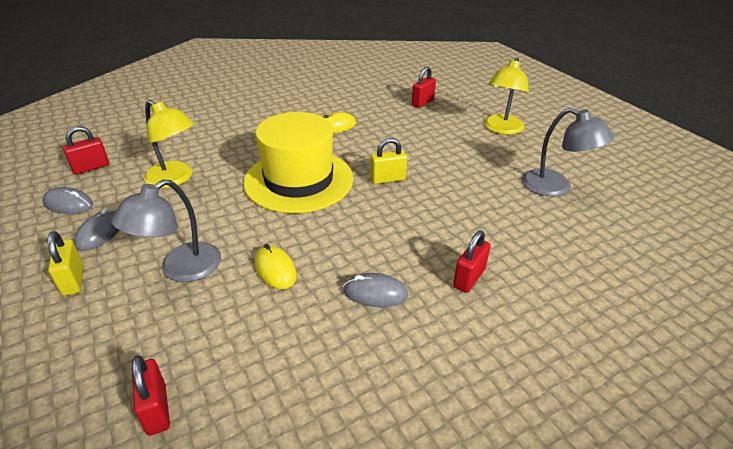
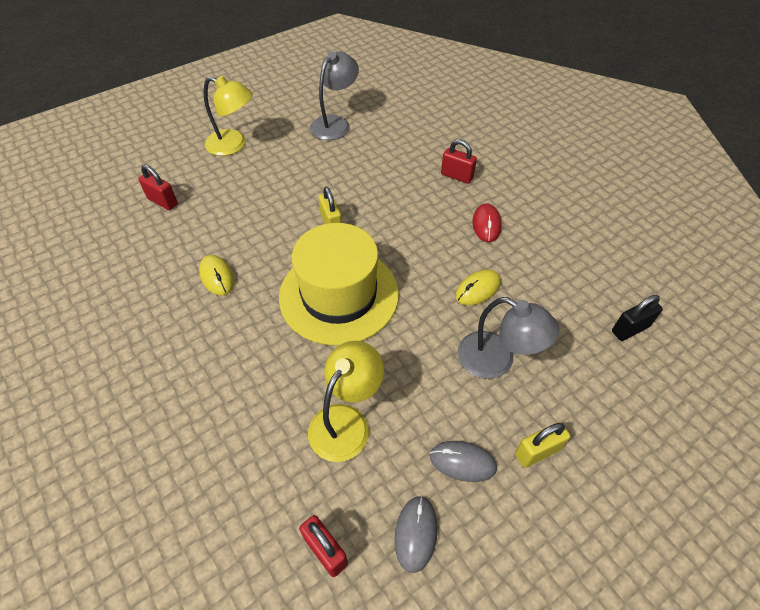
camera: 95 degrees left, 15 degrees up
(157, 409) = (630, 329): red padlock -> black padlock
(375, 293) = (486, 224): grey mouse -> red mouse

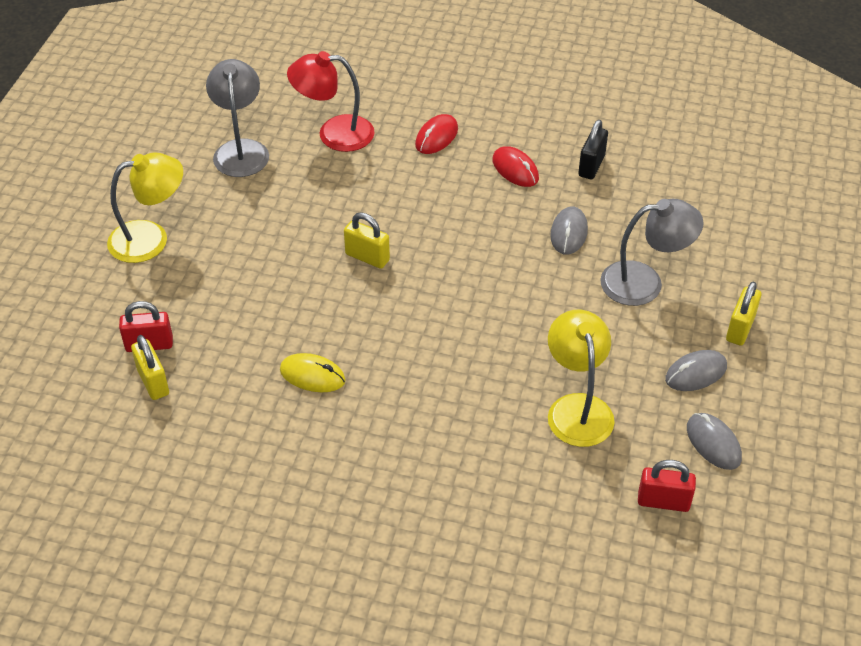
camera: 40 degrees left, 5 degrees down
(139, 223) = (153, 382): none -> yellow padlock
(339, 295) = (452, 315): yellow hat -> none
(396, 141) = (334, 134): none -> red lamp
(456, 176) = (436, 137): red padlock -> red mouse
(478, 289) = (569, 233): yellow mouse -> grey mouse
(630, 329) = (719, 190): black padlock -> black padlock (591, 166)

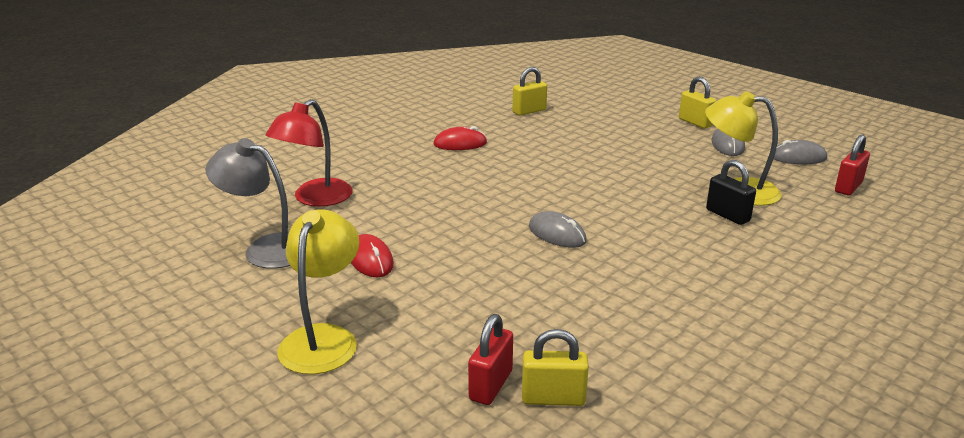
camera: 60 degrees left, 20 degrees down
(312, 375) = (619, 293): yellow mouse -> none
(367, 257) = (491, 226): yellow padlock -> yellow padlock (529, 111)
(436, 137) = (383, 160): red mouse -> red mouse (371, 260)
(569, 233) = (550, 145): grey mouse -> grey mouse (557, 234)
(591, 166) = (490, 120): black padlock -> black padlock (727, 215)
(644, 282) = (626, 136): grey lamp -> none

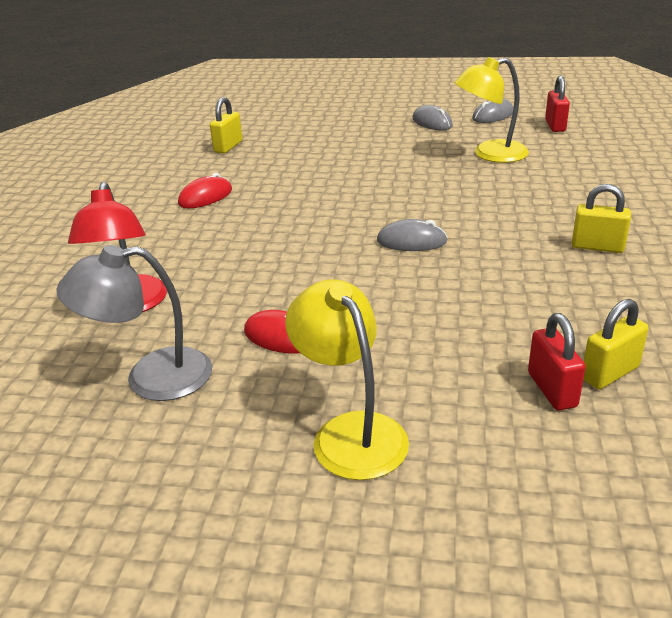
camera: 35 degrees left, 5 degrees up
(695, 122) = (382, 113): yellow padlock -> yellow padlock (597, 247)
(727, 215) = (511, 175): black padlock -> none

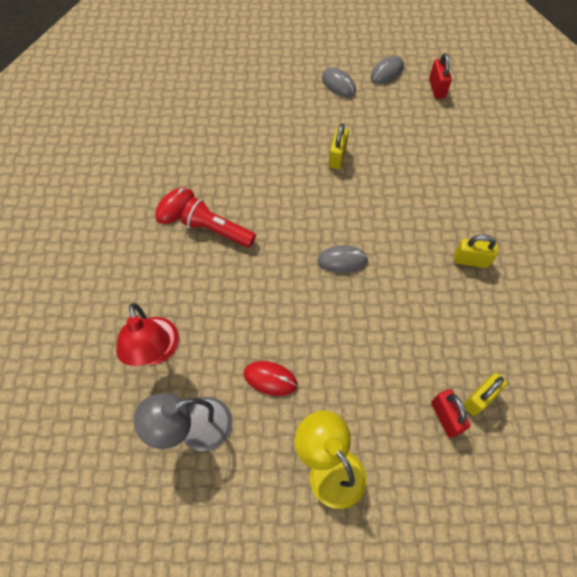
camera: 10 degrees left, 30 degrees up
(228, 147) = (175, 128): yellow padlock -> yellow padlock (337, 157)
(251, 215) = (217, 230): none -> red flashlight
(490, 154) = (388, 135): yellow lamp -> none

